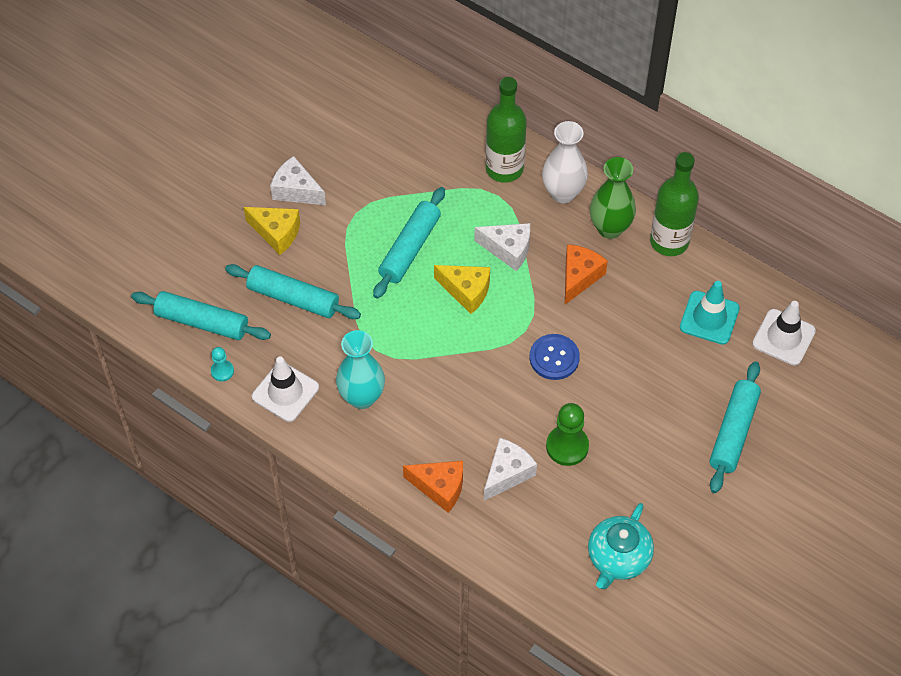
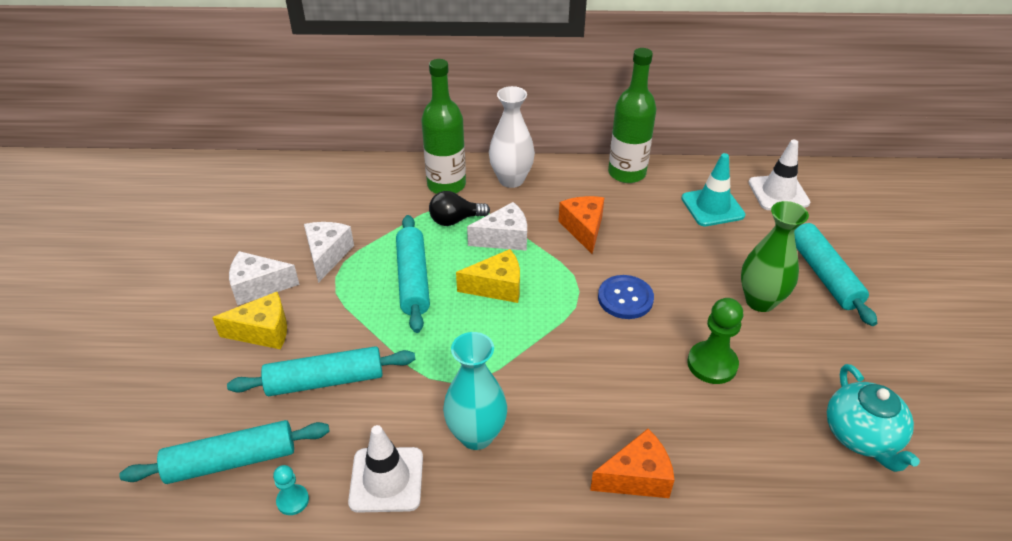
camera: 35 degrees left, 15 degrees down
(483, 209) = (455, 220): none -> black light bulb
(507, 473) = (686, 421): white cheese -> white cheese (327, 255)
(610, 228) = (572, 185): green vase -> green vase (760, 301)

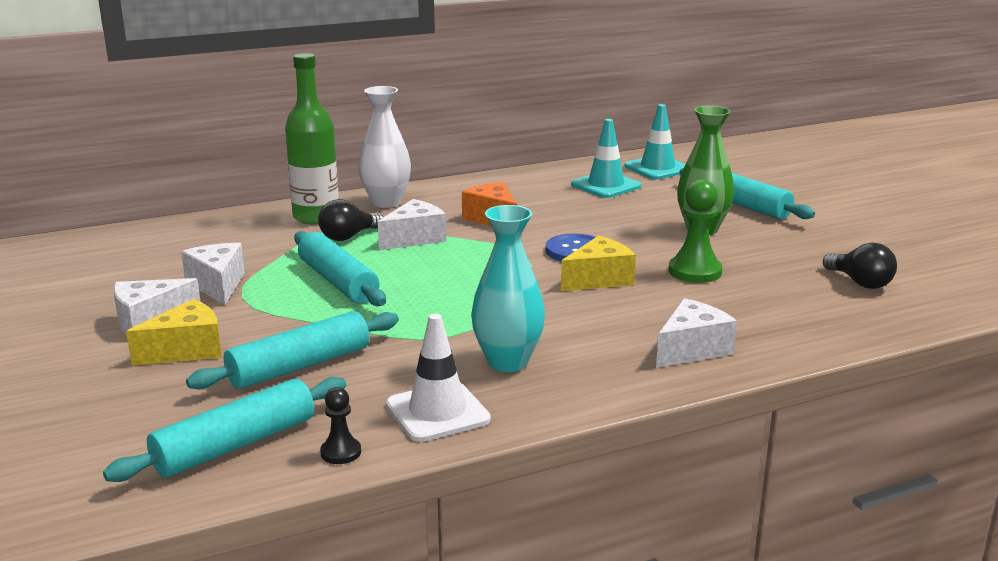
camera: 25 degrees left, 20 degrees down
(293, 500) = (341, 452): turquoise pawn -> black pawn
(497, 287) = (437, 269): yellow cheese -> yellow cheese (599, 279)
(627, 173) = (503, 180): green bottle -> none
(636, 477) = (691, 349): orange cheese -> white cheese
(778, 193) = (657, 168): white traffic cone -> turquoise traffic cone
(862, 436) = (860, 283): turquoise teapot -> black light bulb

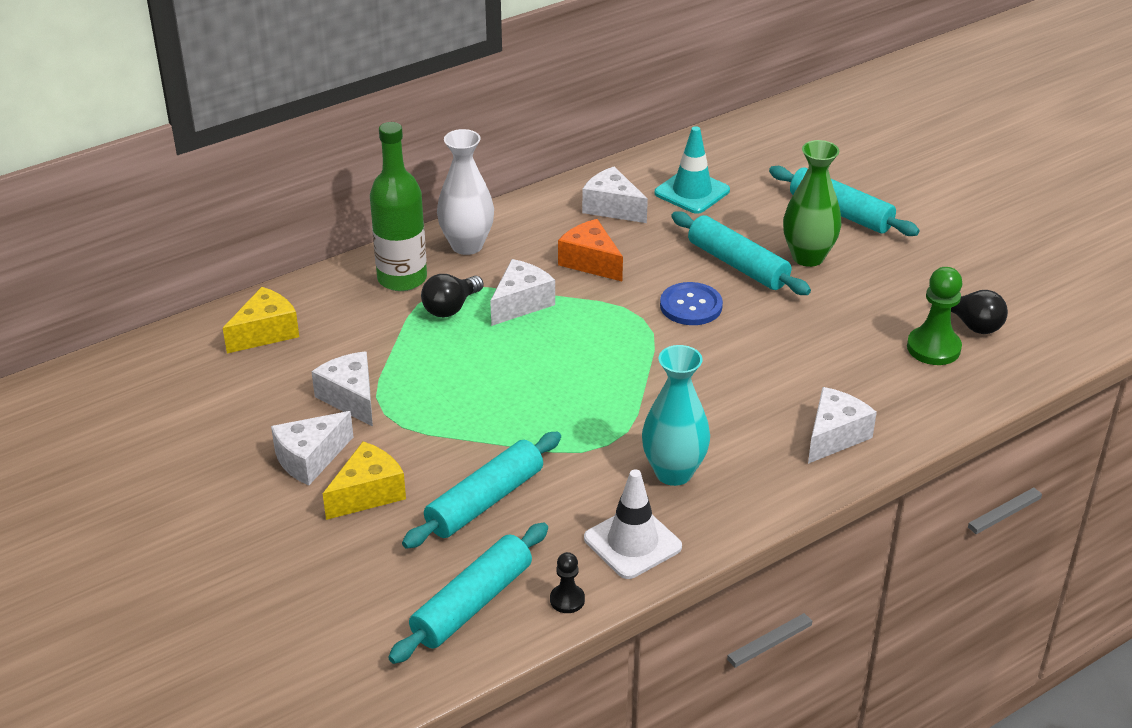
camera: 10 degrees left, 15 degrees up
(338, 281) = (470, 379): turquoise rolling pin -> turquoise rolling pin (738, 264)
(528, 190) = (612, 208): none -> white cheese
(599, 279) = (725, 347): yellow cheese -> yellow cheese (266, 332)
(657, 168) = (739, 155): turquoise traffic cone -> none
(695, 271) = (814, 325): green pawn -> green pawn (933, 348)

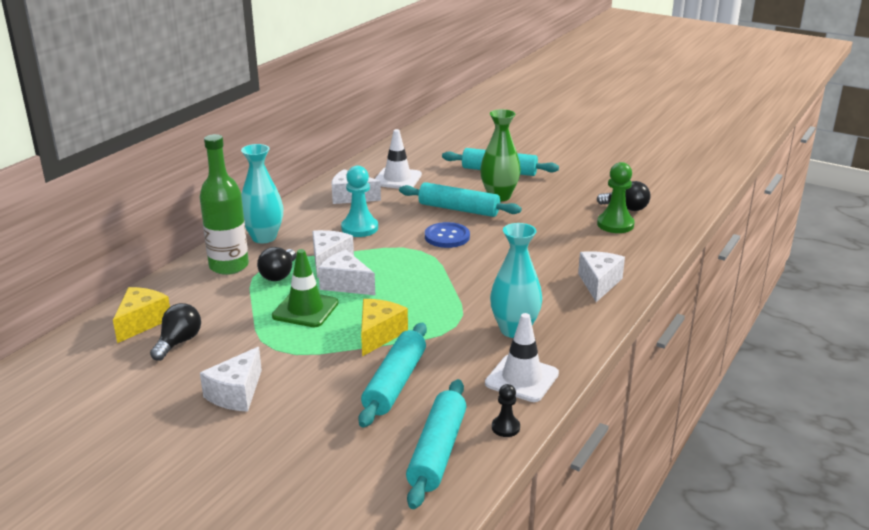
camera: 25 degrees left, 10 degrees down
(289, 372) = (178, 342): none -> black light bulb
(350, 398) = (241, 346): white cheese -> white cheese (345, 284)
(368, 493) = (300, 403): yellow cheese -> yellow cheese (379, 335)
(450, 368) = (305, 309): none -> green traffic cone
(467, 245) = (264, 237): white vase -> turquoise vase
(590, 262) = (359, 228): orange cheese -> turquoise pawn
(692, 192) = (397, 179): turquoise traffic cone -> white traffic cone

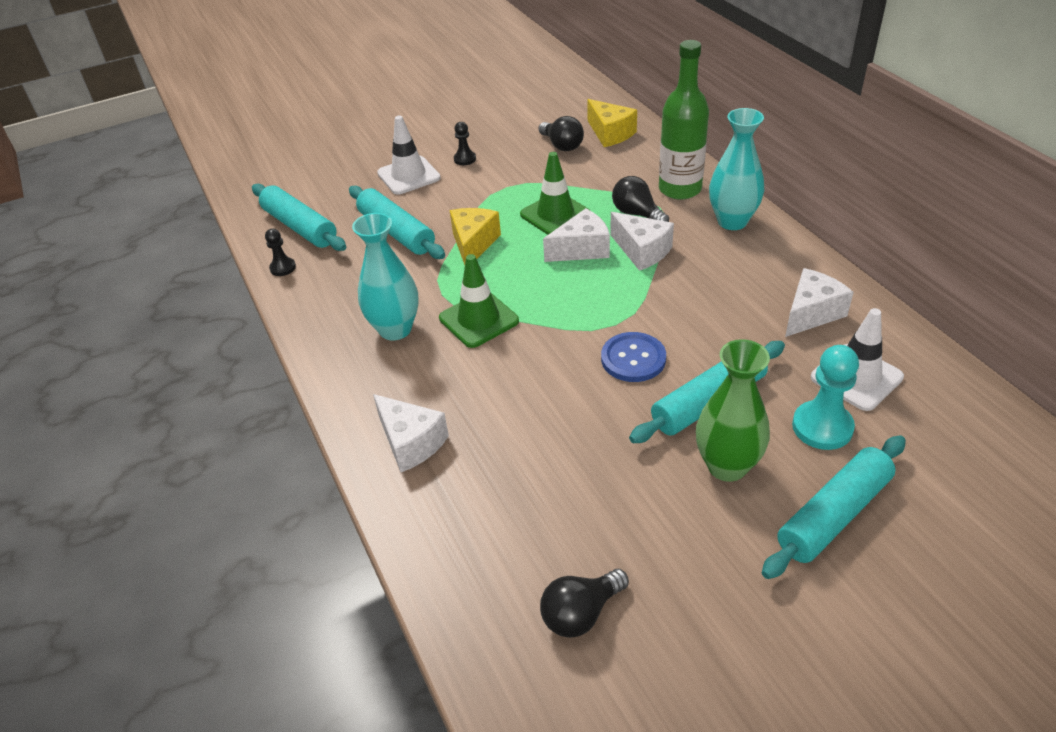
camera: 125 degrees right, 15 degrees up
(236, 393) = (465, 159): white cheese -> black pawn
(359, 228) = (709, 294): turquoise pawn -> turquoise pawn (822, 427)
(379, 335) = (473, 244): yellow cheese -> yellow cheese turned 135 degrees counterclockwise
(467, 299) = (478, 320): none -> green traffic cone
(522, 379) = (324, 302): white traffic cone -> white traffic cone (409, 176)
(615, 224) = (538, 559): green pawn -> none

